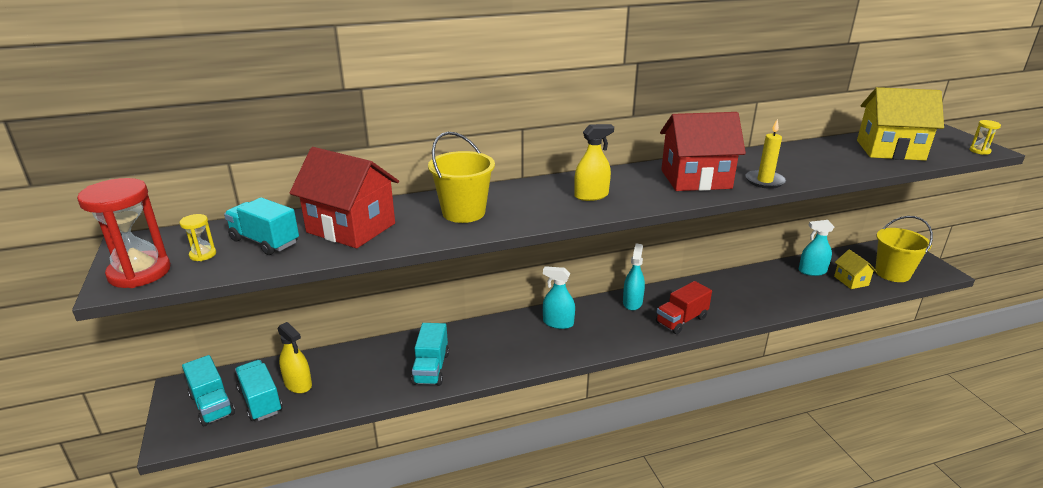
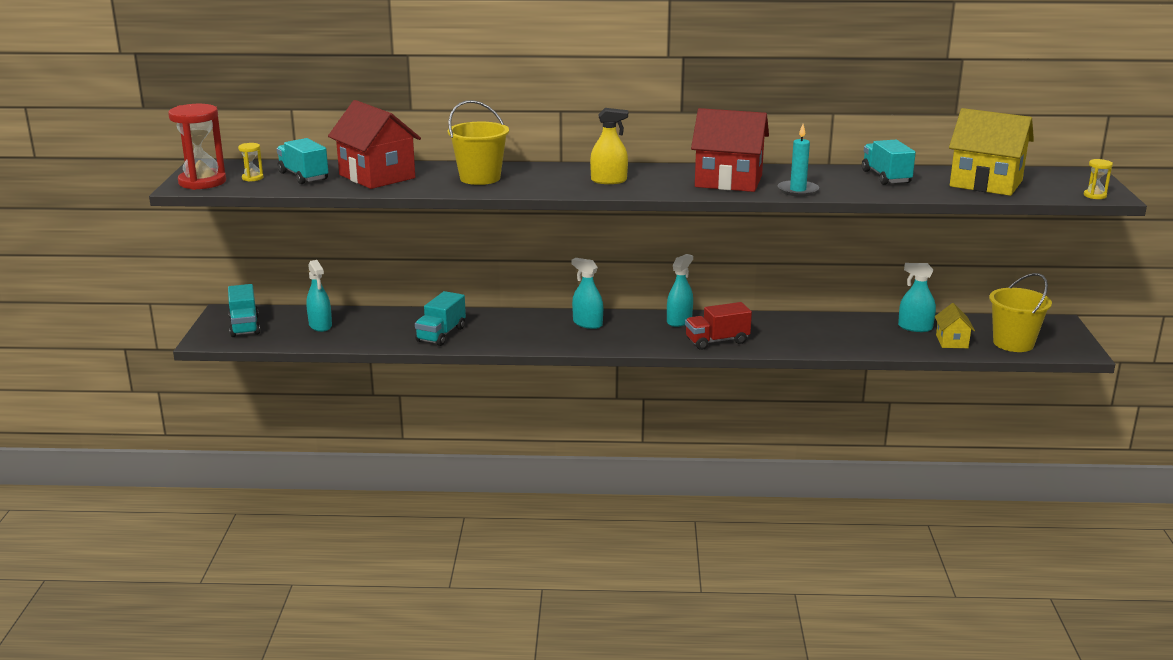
camera: 20 degrees right, 5 degrees down
(260, 401) = (284, 330): turquoise truck -> turquoise truck (886, 177)
(298, 384) = (320, 325): yellow spray bottle -> turquoise spray bottle
(764, 181) = (798, 190): yellow candle -> turquoise candle

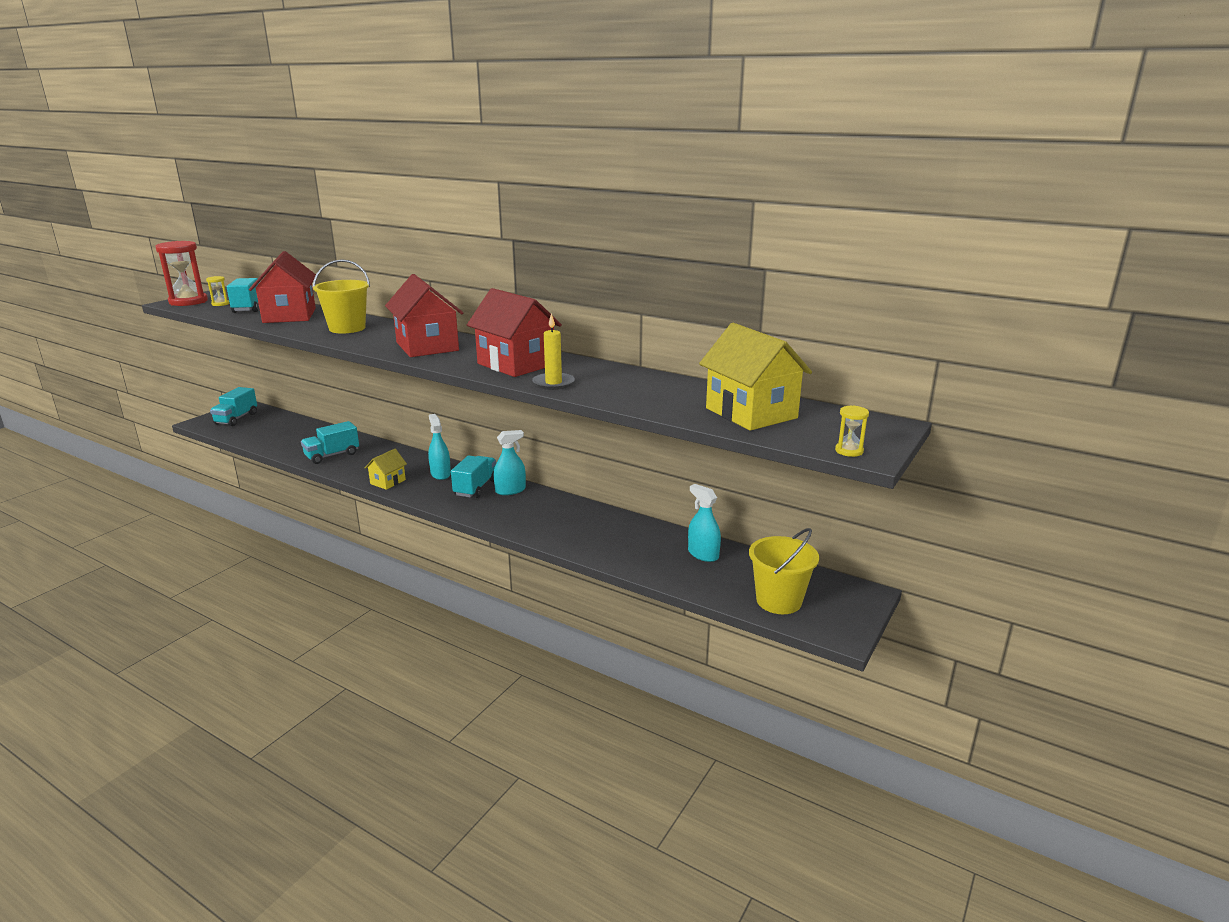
camera: 30 degrees right, 0 degrees up
(320, 325) = (276, 429): turquoise spray bottle -> none
(609, 181) = (427, 346): yellow spray bottle -> red house
(717, 341) = (509, 516): red truck -> none
(798, 190) = (553, 383): turquoise candle -> yellow candle
(886, 177) = (663, 387): turquoise truck -> turquoise truck (475, 488)
(952, 341) = (717, 579): yellow house -> yellow house (388, 482)

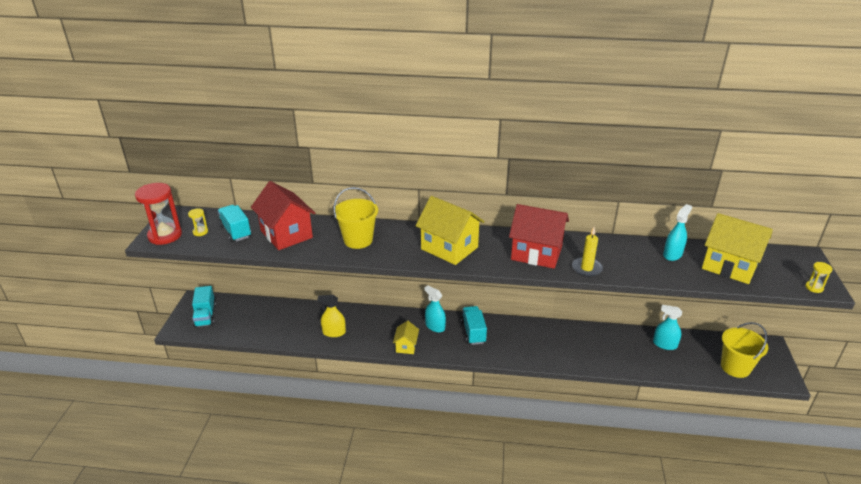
camera: 25 degrees left, 10 degrees up
(332, 455) = (334, 332): turquoise truck -> yellow spray bottle
(427, 346) = (449, 248): red house -> yellow house
(510, 490) = (498, 327): turquoise spray bottle -> turquoise spray bottle (672, 254)

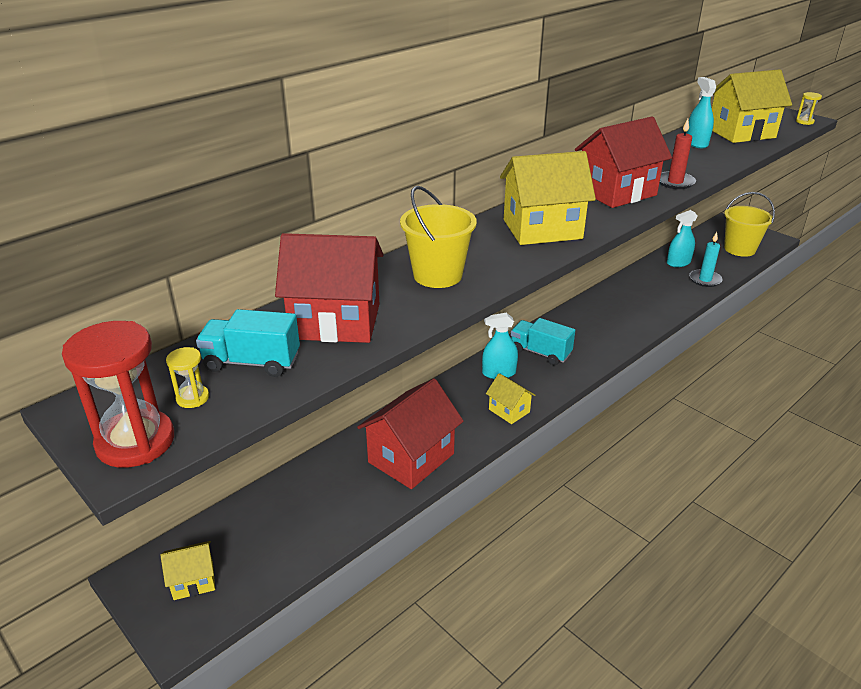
camera: 50 degrees left, 0 degrees up
(205, 316) = (193, 581): turquoise truck -> yellow house
(334, 332) = (411, 458): yellow spray bottle -> red house
(586, 268) = (675, 182): yellow candle -> red candle
(659, 366) = (705, 280): none -> turquoise candle

